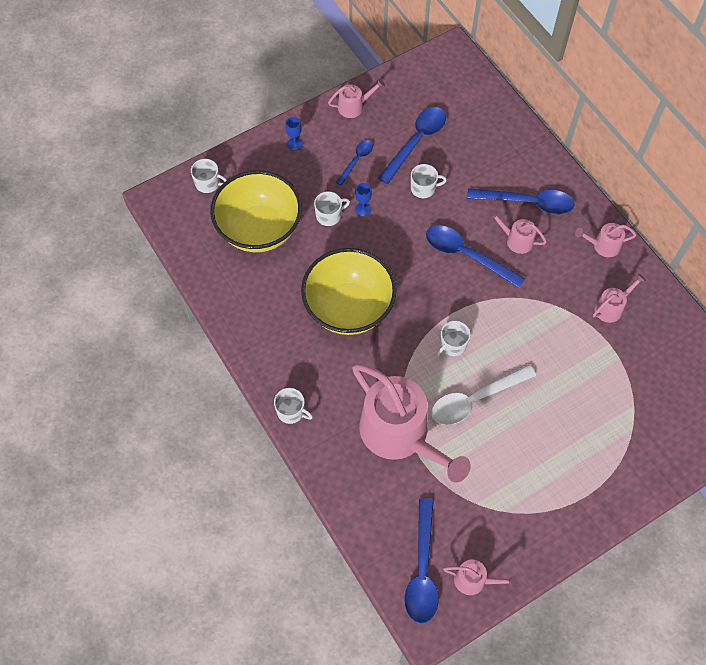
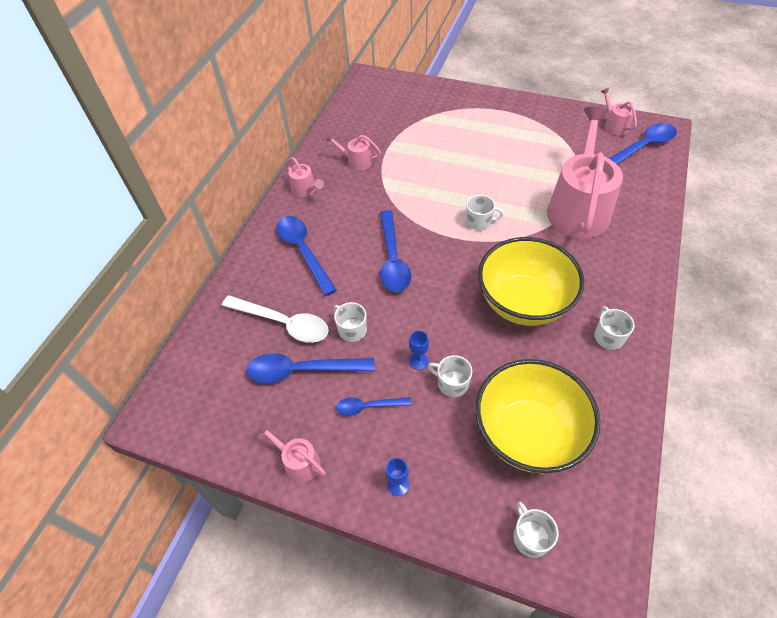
camera: 125 degrees left, 10 degrees down
(291, 411) = (646, 278): white mug -> white mug (608, 336)
(475, 399) = (505, 187): white spoon -> white spoon (283, 323)
(516, 240) = (347, 238): pink watering can -> none

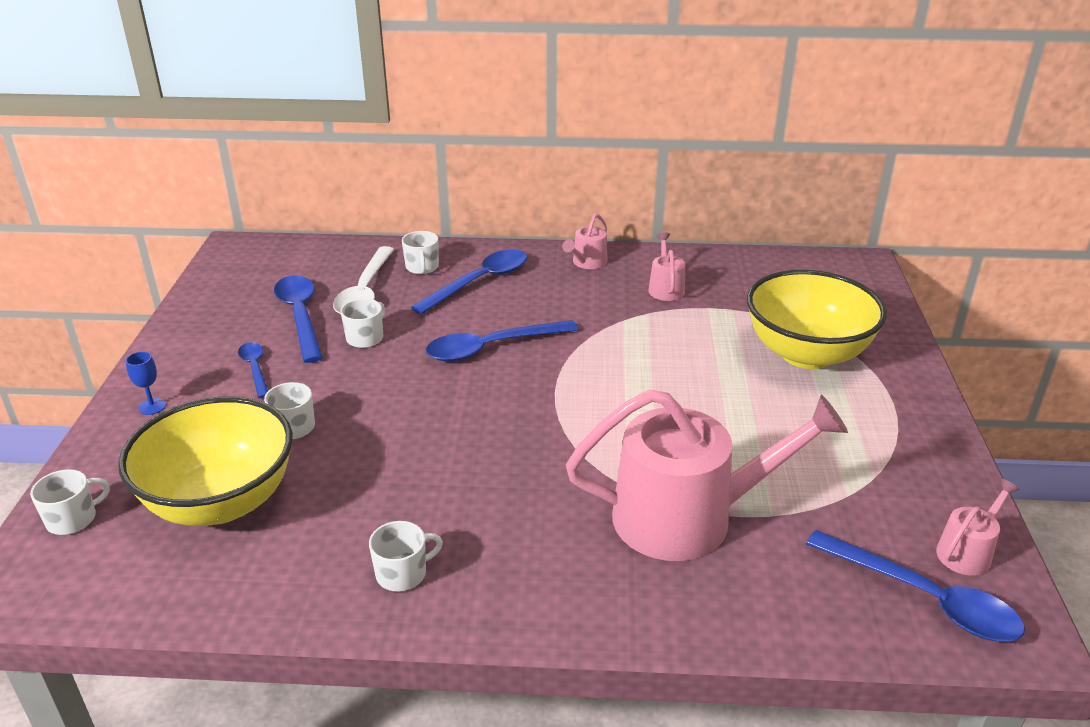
camera: 70 degrees right, 20 degrees down
(298, 462) = (183, 337): pink watering can -> none
(418, 361) = (326, 394): blue goblet -> none
(479, 221) = (599, 412): white mug -> white mug (422, 267)
(523, 303) = (448, 474): yellow bowl -> yellow bowl (806, 354)

